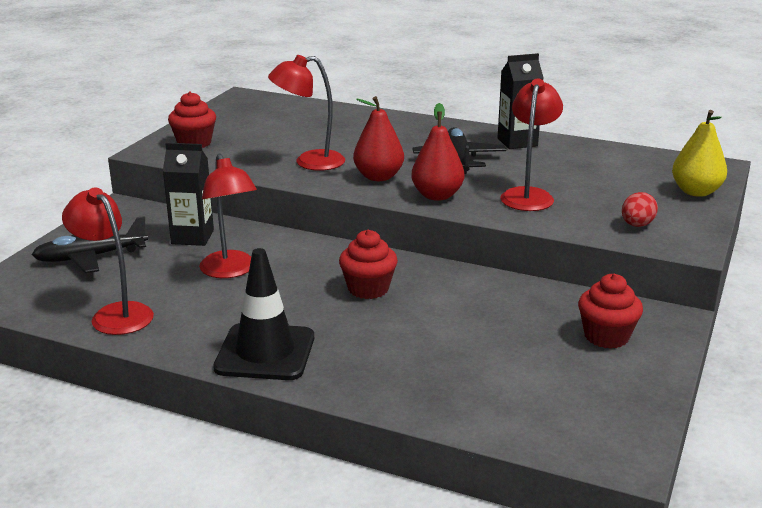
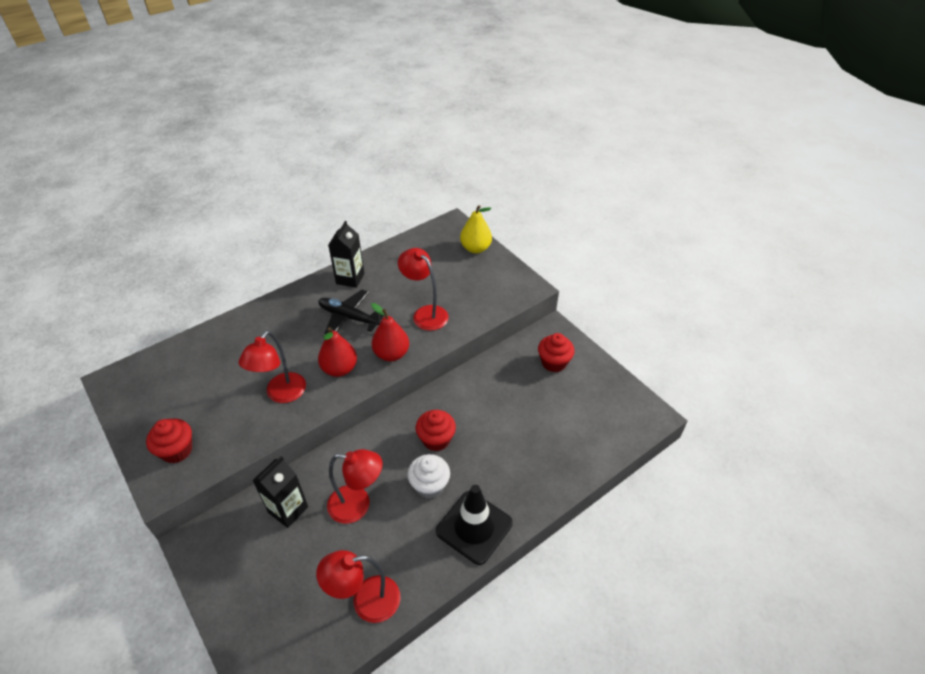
camera: 60 degrees left, 20 degrees up
(90, 257) = (264, 592): black plane -> none
(297, 305) = (429, 485): none -> white cupcake
(637, 225) = (494, 292): red egg -> none

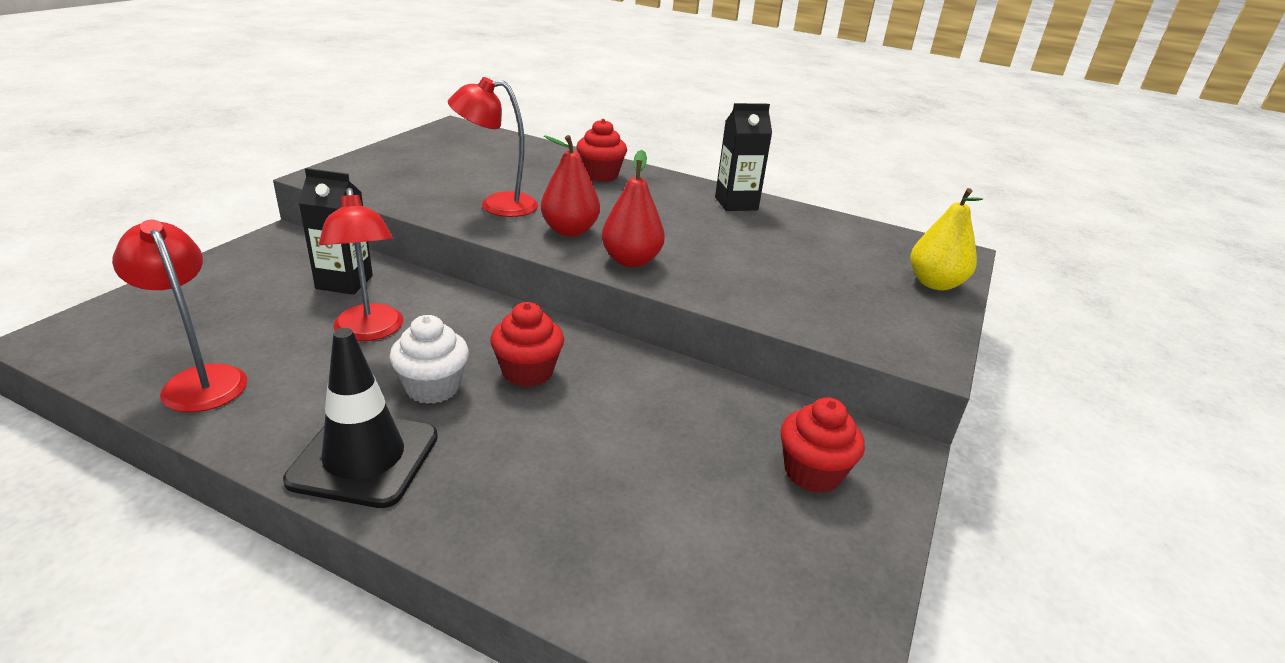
camera: 60 degrees right, 15 degrees down
(177, 450) = (377, 172): red cupcake -> red cupcake (600, 175)
(349, 317) = (667, 217): black plane -> none
(425, 313) = (738, 270): red lamp -> none

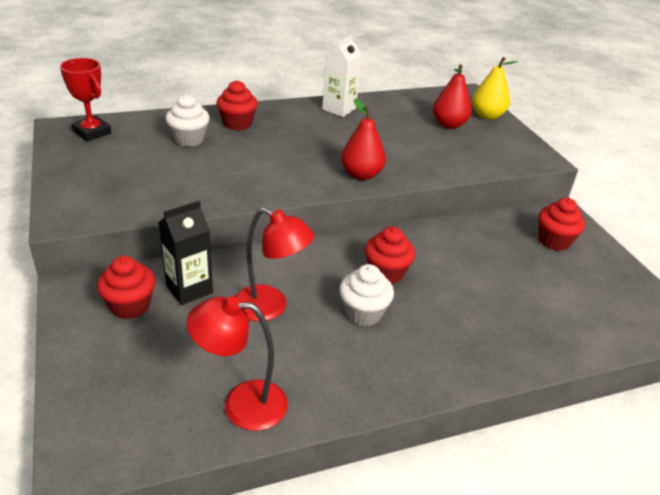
camera: 45 degrees left, 5 degrees up
(285, 269) = (130, 306): none -> red cupcake
(364, 458) = (405, 369): black traffic cone -> none
(468, 136) = (92, 132): none -> red trophy
(497, 205) = (226, 178): red lamp -> none
(531, 169) = (189, 139): none -> white cupcake
(569, 231) = (298, 173): red pear -> red pear (449, 125)
(736, 203) = (339, 109): black carton -> white carton

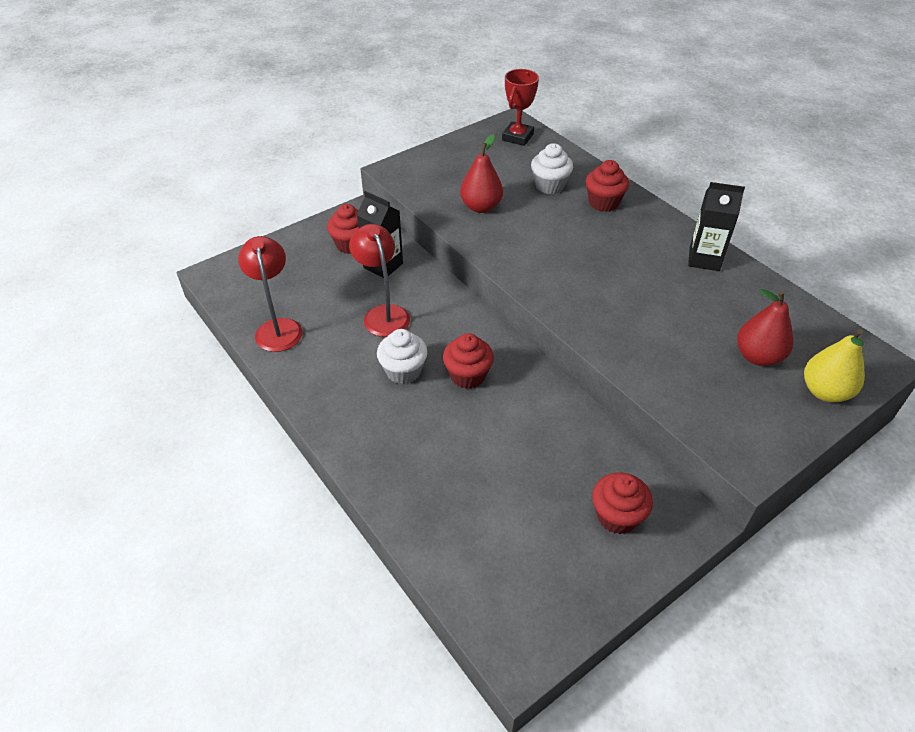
camera: 75 degrees right, 10 degrees up
(270, 307) = (383, 314): red lamp -> red lamp turned 150 degrees clockwise
(339, 109) = (704, 259): white carton -> black carton
(361, 175) = (574, 305): red pear -> red pear (481, 207)

